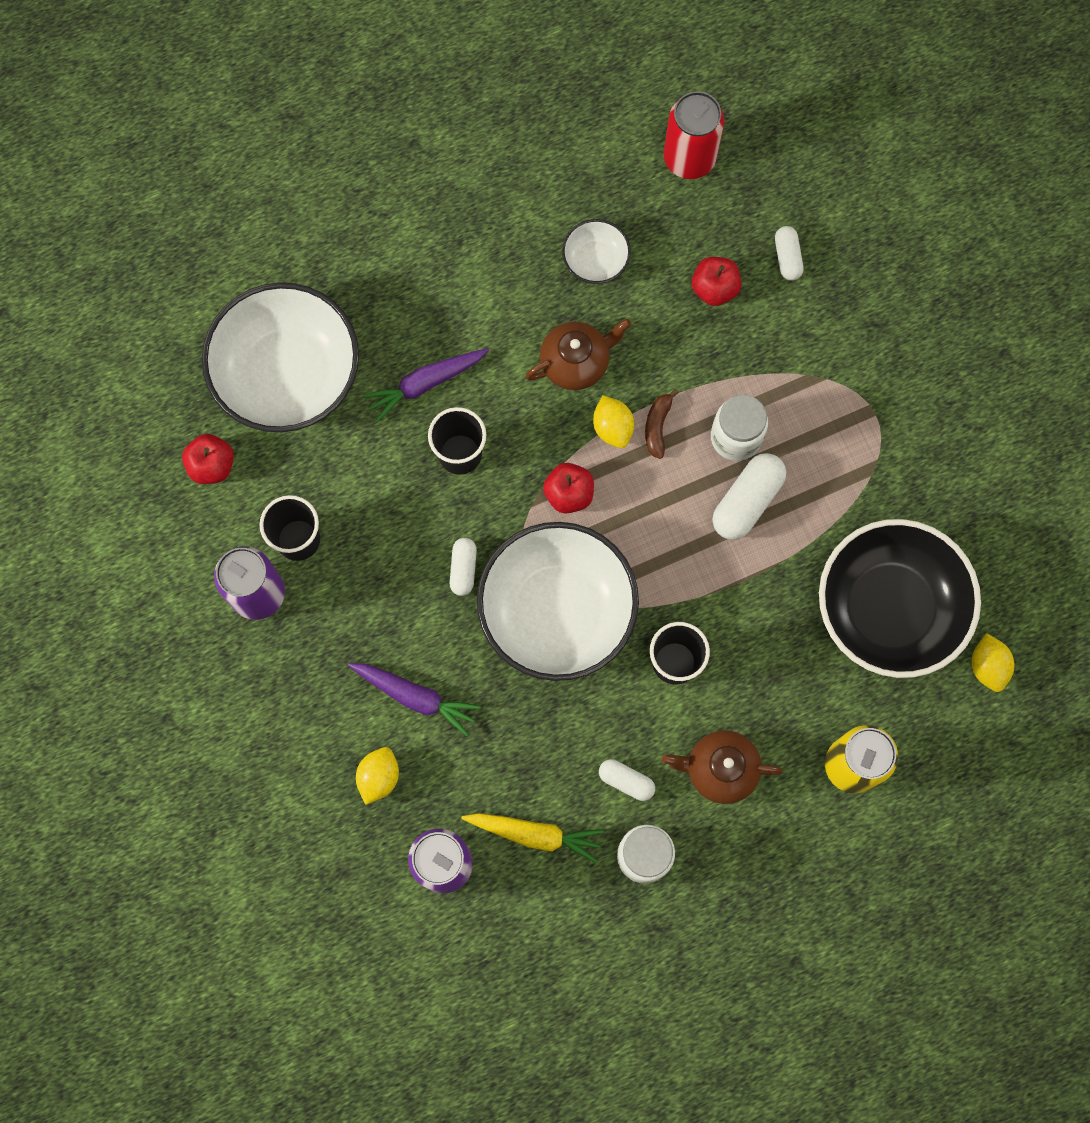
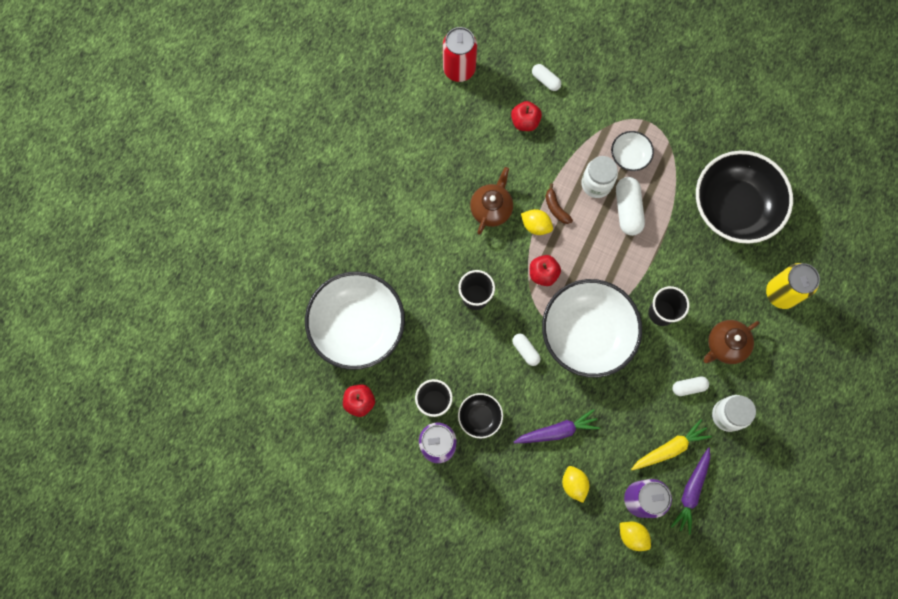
camera: 40 degrees left, 0 degrees up
(337, 602) = (480, 417): none -> black bowl
(425, 384) = (429, 276): purple carrot -> purple carrot (691, 491)
(595, 260) = (457, 152): white bowl -> white bowl (629, 156)
(987, 666) = (800, 197): yellow lemon -> yellow lemon (632, 535)

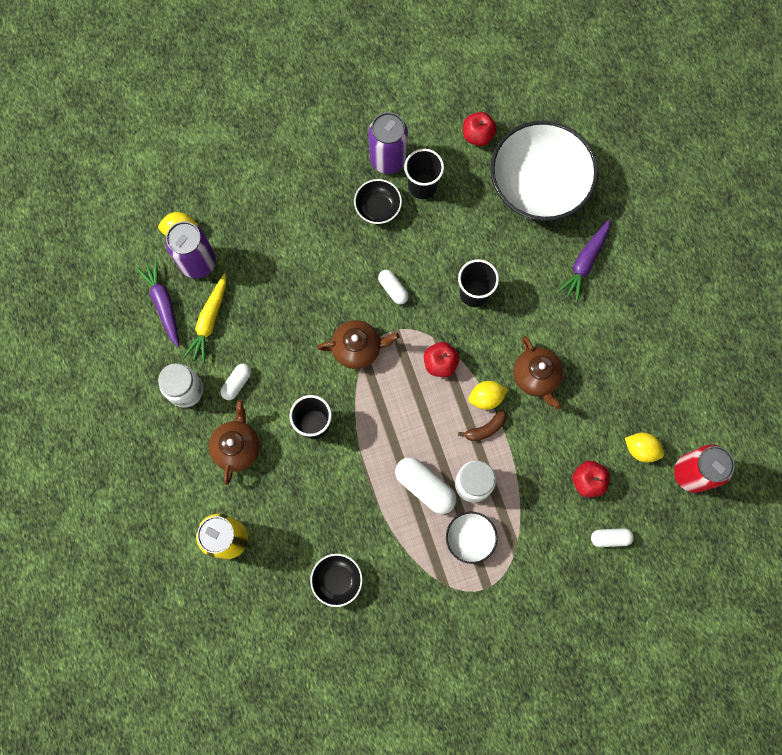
camera: 135 degrees right, 0 degrees up
(525, 350) = (393, 289): white capsule -> white capsule turned 45 degrees clockwise
(556, 208) = (485, 429): brown banana -> brown banana turned 135 degrees clockwise
(557, 431) = (309, 252): purple carrot -> purple carrot (585, 262)
(574, 484) = (259, 226): yellow lemon -> yellow lemon (641, 449)
(587, 334) = (358, 348): white bowl -> brown teapot
(734, 207) = (337, 580): black bowl -> black bowl, size x0.45

